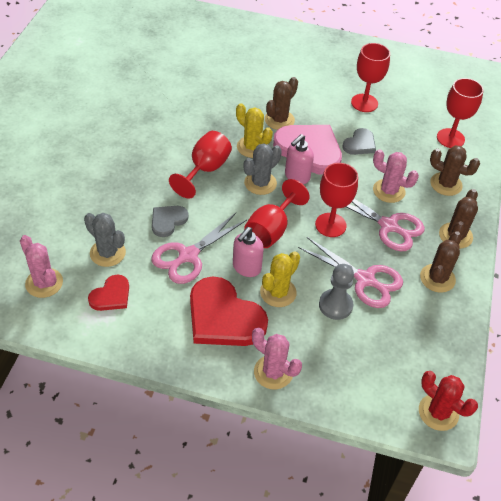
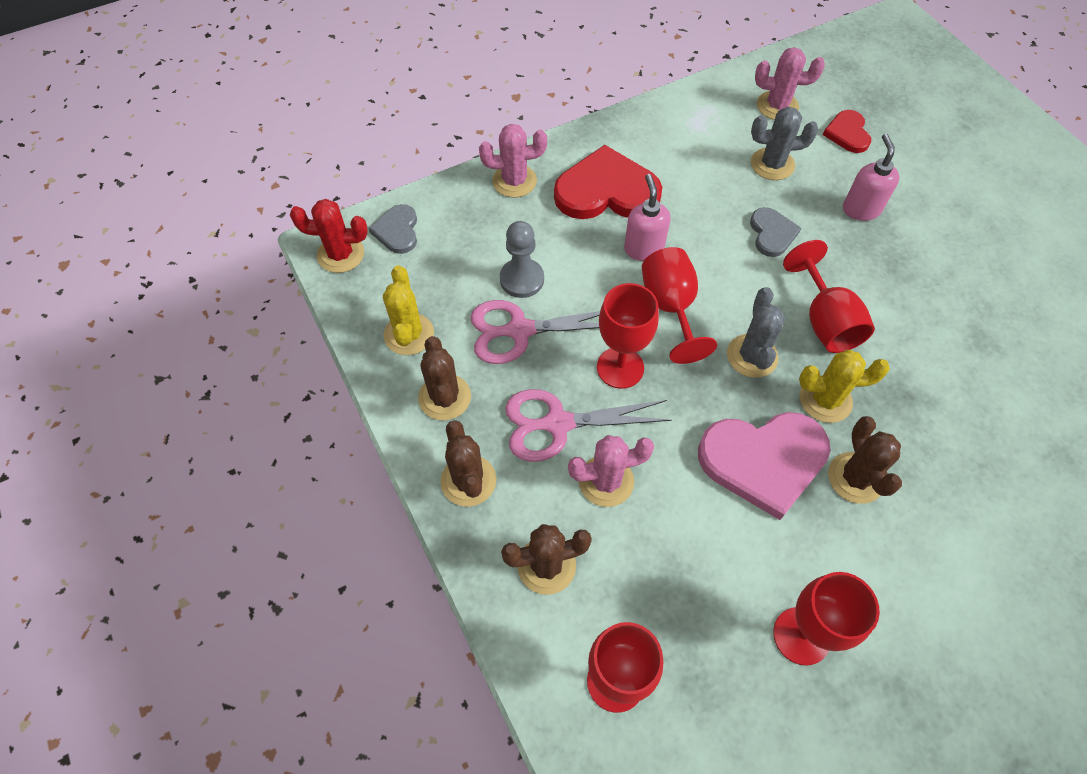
camera: 140 degrees right, 10 degrees up
(111, 295) = (716, 136): red heart -> red heart (847, 133)
(188, 256) = (707, 217): pink scissors -> none
(278, 292) = (587, 249): yellow cactus -> yellow cactus (409, 334)
(297, 176) = (728, 402): pink soap dispenser -> pink soap dispenser (861, 209)
(360, 144) = (719, 534): grey heart -> grey heart (397, 231)

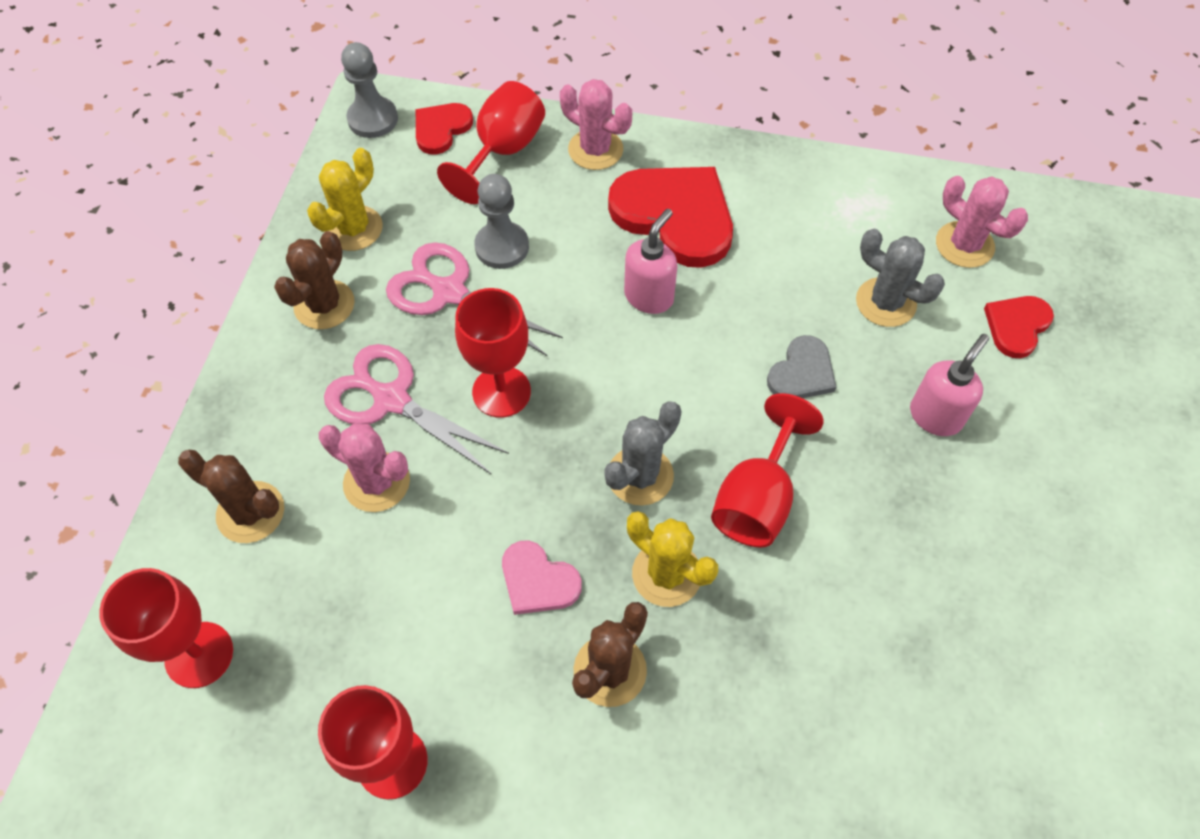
camera: 40 degrees right, 0 degrees up
(340, 254) = (373, 119): red cactus -> grey pawn
(397, 231) = (441, 129): grey heart -> red heart
(468, 481) = (267, 390): brown cactus -> none
(671, 308) = (612, 371): red goblet -> red goblet (502, 152)
(763, 461) = (538, 581): pink heart -> pink heart, size x0.53

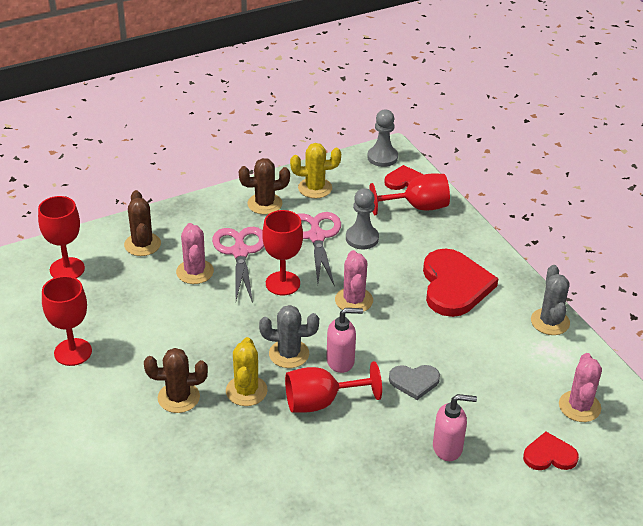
camera: 50 degrees right, 20 degrees down
(538, 581) = (199, 349): pink heart -> none
(595, 149) = (459, 236): pink cactus -> pink cactus (354, 300)
(649, 296) = (394, 302): pink soap dispenser -> pink soap dispenser (341, 361)
(885, 302) = (498, 392): grey cactus -> grey cactus (550, 322)

